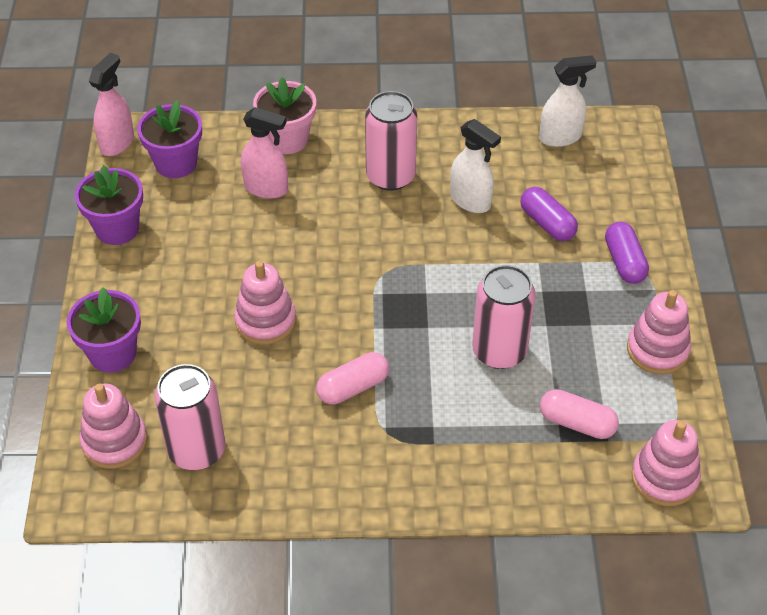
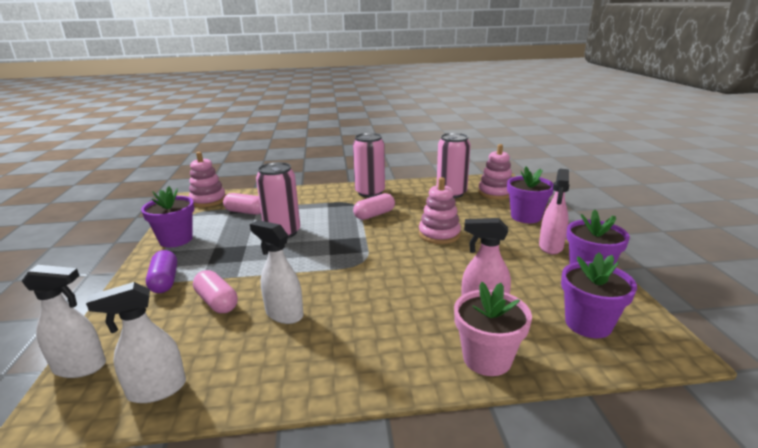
camera: 175 degrees right, 25 degrees down
(117, 143) = (670, 339): pink spray bottle -> pink spray bottle (551, 247)
(390, 176) = (363, 329): pink can -> pink can (370, 192)
(547, 223) = (217, 302): purple capsule -> pink capsule
(639, 162) = (80, 367): none -> white spray bottle
(657, 350) = (176, 239): pink stacking toy -> purple flower pot

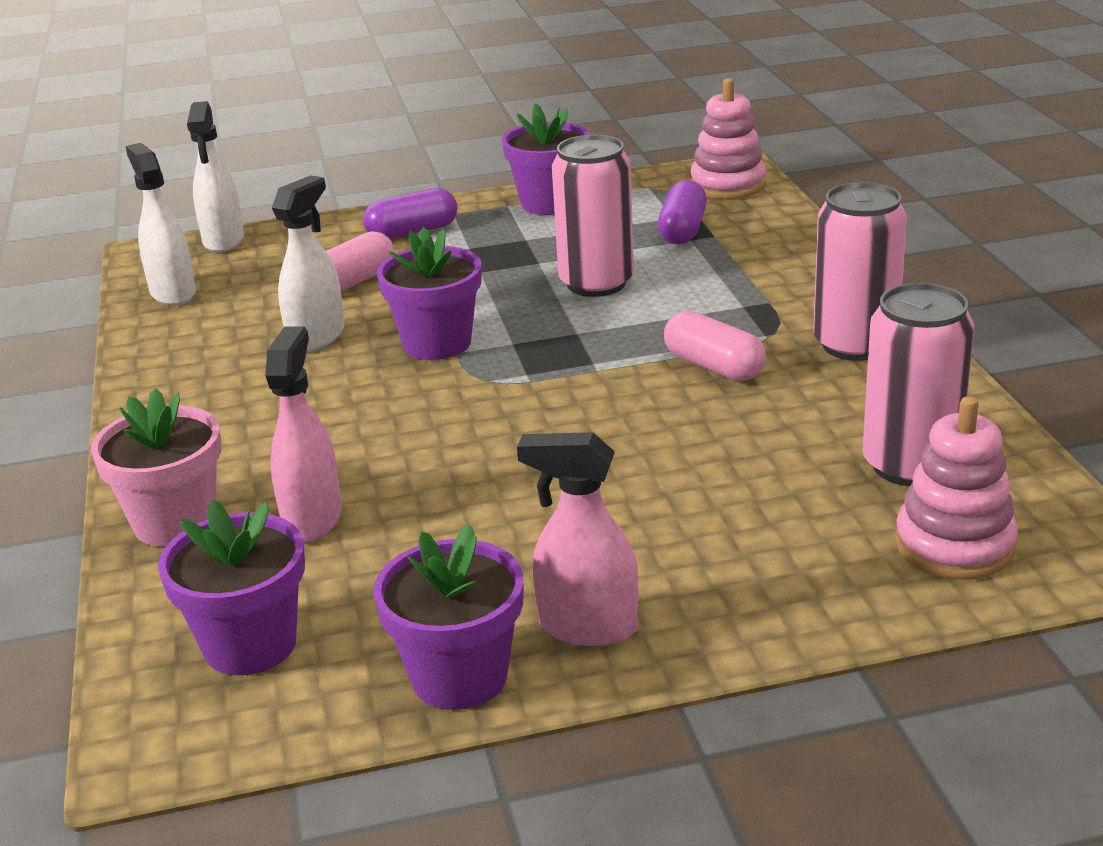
camera: 85 degrees right, 5 degrees up
(245, 212) = (682, 230): pink capsule -> purple capsule
(439, 234) = (626, 458): pink stacking toy -> none
(526, 217) = (777, 596): purple flower pot -> purple flower pot (437, 343)

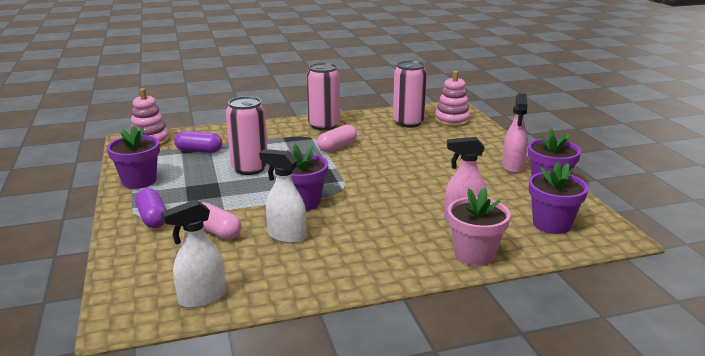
camera: 95 degrees left, 5 degrees down
(223, 241) = (118, 289): white spray bottle -> none

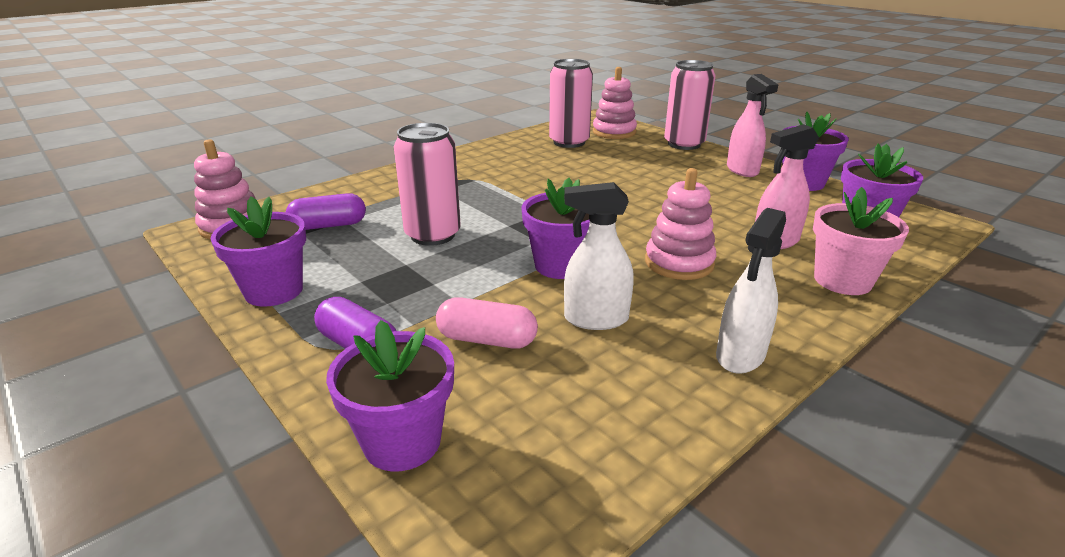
camera: 25 degrees left, 5 degrees up
(130, 265) = (402, 441): none -> purple flower pot
(202, 298) = (587, 461): white spray bottle -> white spray bottle (740, 356)
(324, 125) = (471, 162): pink can -> pink can (684, 144)
(337, 147) = (519, 185): pink capsule -> none
(378, 218) = (679, 263): none -> pink stacking toy

